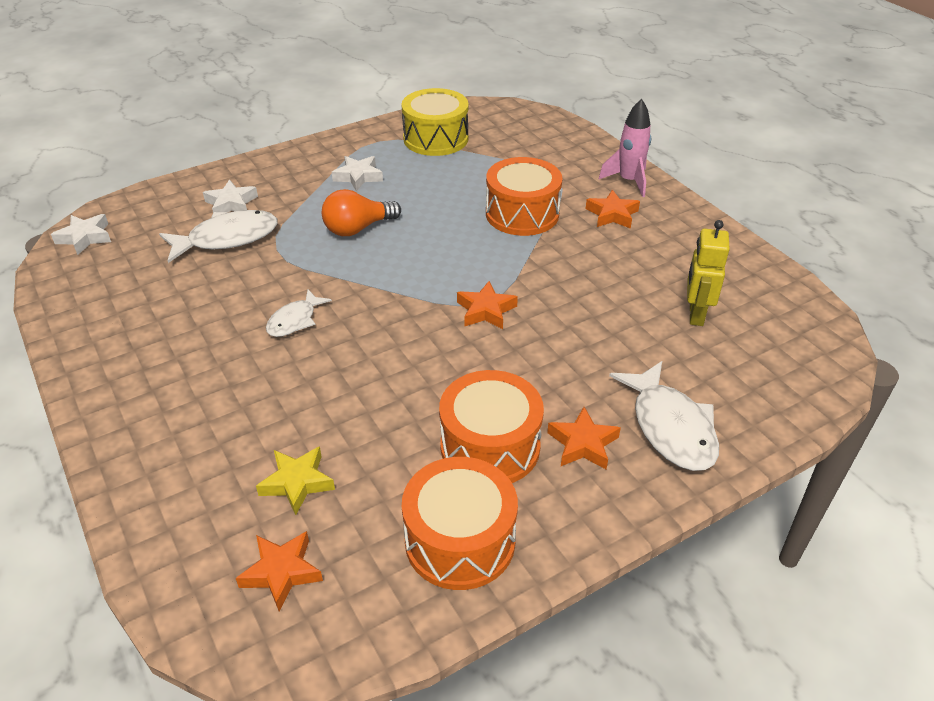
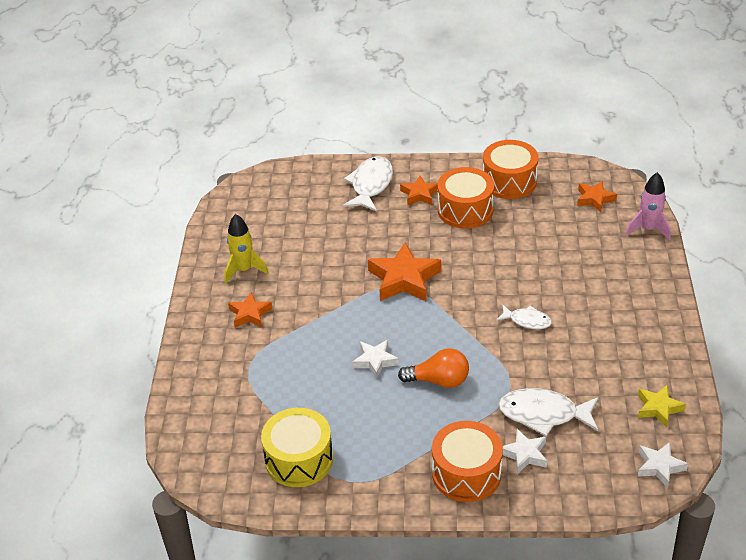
camera: 145 degrees left, 0 degrees up
(295, 320) = (527, 321): white fish -> white fish turned 45 degrees clockwise
(297, 482) = (571, 230): yellow star -> yellow star (658, 408)
(358, 177) = (401, 439): white star -> white star (375, 361)
(486, 310) = (404, 279): orange star -> orange star, size x1.72
(522, 214) = (310, 342): orange drum -> orange drum (466, 473)
(628, 181) = (202, 338): pink rocket -> pink rocket (648, 229)
(677, 250) = (244, 270): none -> yellow rocket
(695, 314) = (288, 228): yellow robot -> none

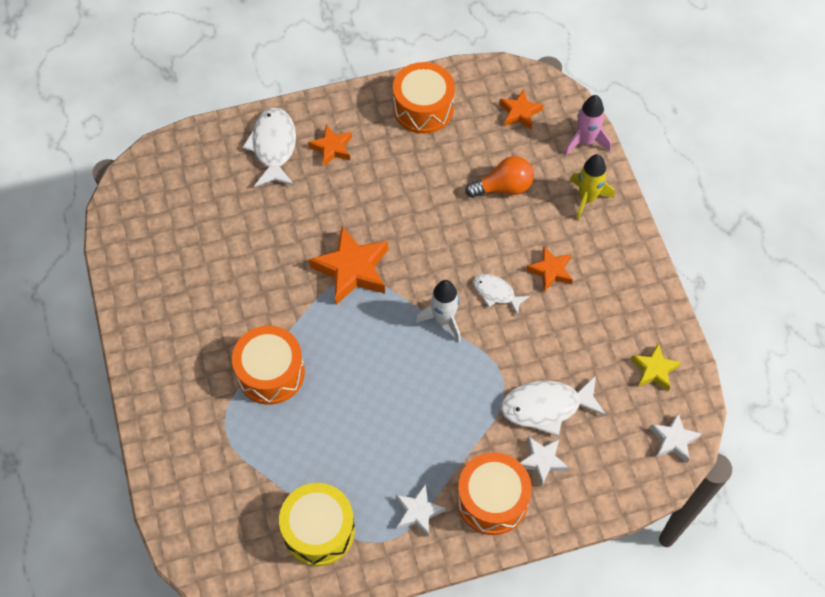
camera: 20 degrees left, 20 degrees up
(244, 270) = (173, 299): yellow rocket -> yellow rocket (587, 199)
(250, 314) = (201, 357): orange star -> orange star (550, 271)
(375, 361) = (356, 385): white star -> white star (418, 512)
(439, 381) = (430, 393): orange light bulb -> orange light bulb (503, 187)
(465, 210) = (388, 159): orange drum -> orange drum (271, 373)
(471, 330) = (443, 320): none -> white rocket
(527, 321) = (496, 293): white fish -> white fish turned 150 degrees counterclockwise

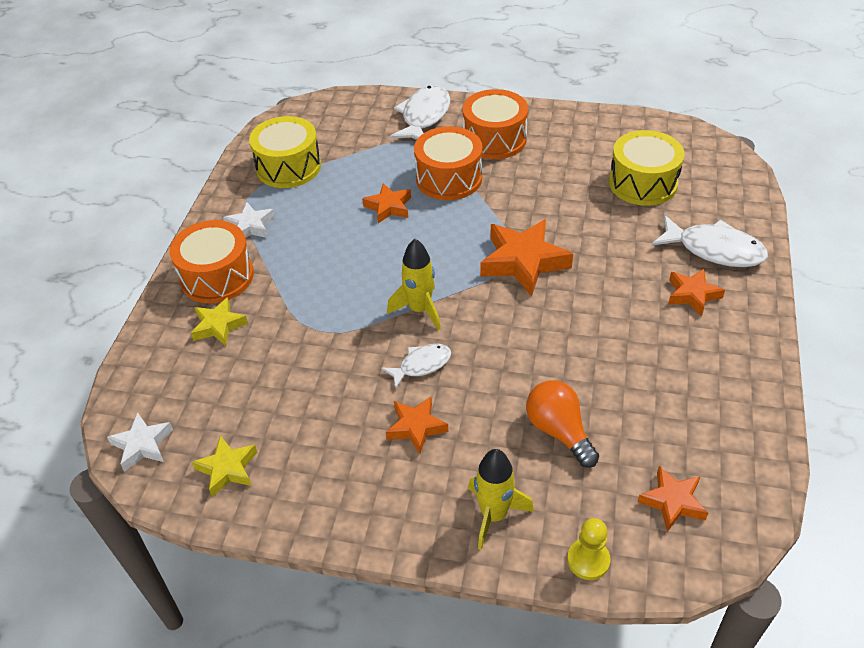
camera: 120 degrees right, 15 degrees down
(209, 217) = (643, 183): none -> yellow drum
(334, 404) = (389, 207): none -> orange star
(423, 108) = (721, 398): orange drum -> orange drum (494, 139)
(443, 320) = (420, 310): white rocket -> yellow rocket
(503, 187) = (559, 431): orange light bulb -> orange light bulb turned 135 degrees clockwise
(542, 461) = (218, 326): white star -> yellow star
(546, 407) = (266, 352): white fish -> white fish (424, 116)
(585, 141) = (588, 560): pink rocket -> yellow pawn

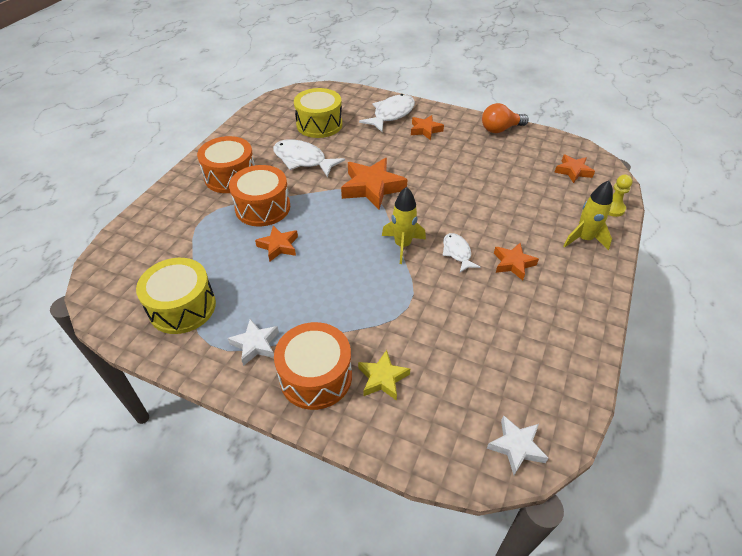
camera: 80 degrees left, 0 degrees up
(227, 469) = (545, 380): yellow star -> none
(424, 116) = (172, 208): white fish -> white fish (303, 160)
(559, 431) = (522, 201): orange light bulb -> orange light bulb (500, 129)

